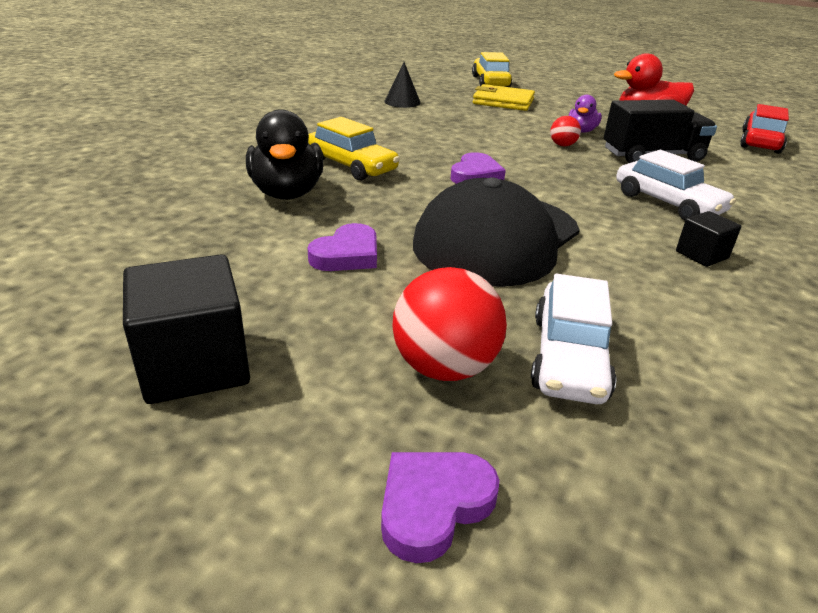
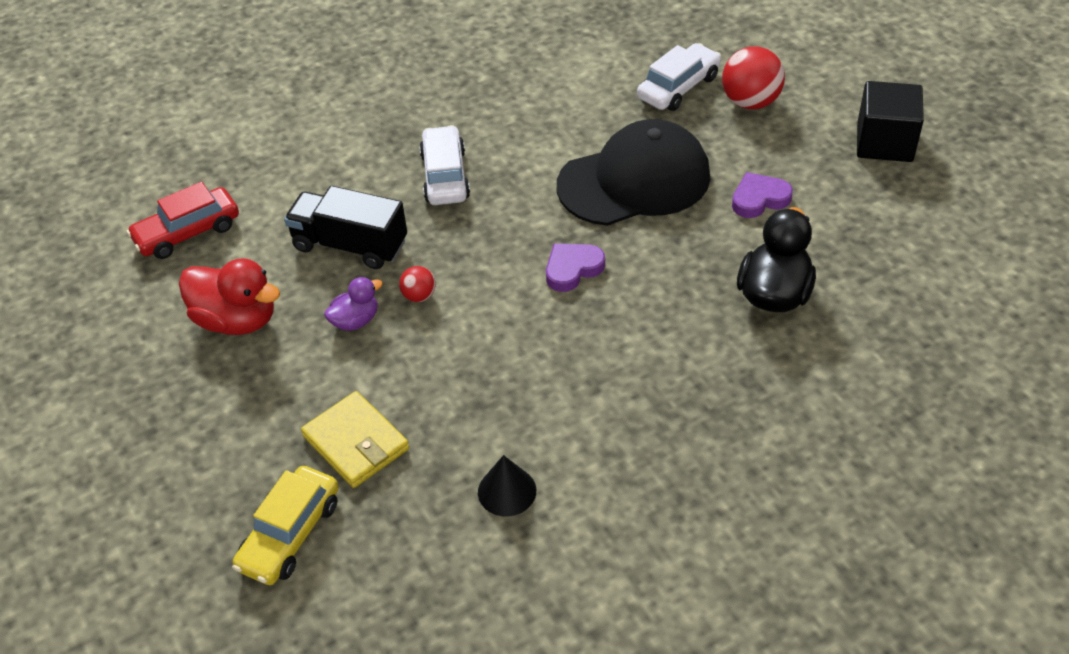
camera: 145 degrees left, 15 degrees up
(351, 166) = (687, 325): yellow car -> none
(433, 505) = (796, 53): purple heart -> none
(701, 255) = (502, 122): black cube -> none

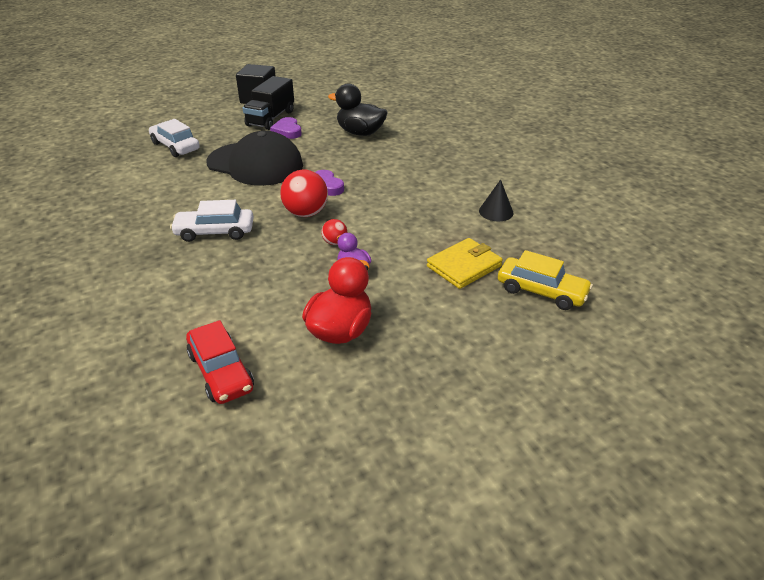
camera: 90 degrees left, 10 degrees down
(350, 245) = (273, 274): black truck -> black truck (270, 118)
(634, 181) = (255, 164): black cap -> black cap turned 135 degrees clockwise
(750, 102) = (204, 127): red ball -> red ball (306, 213)

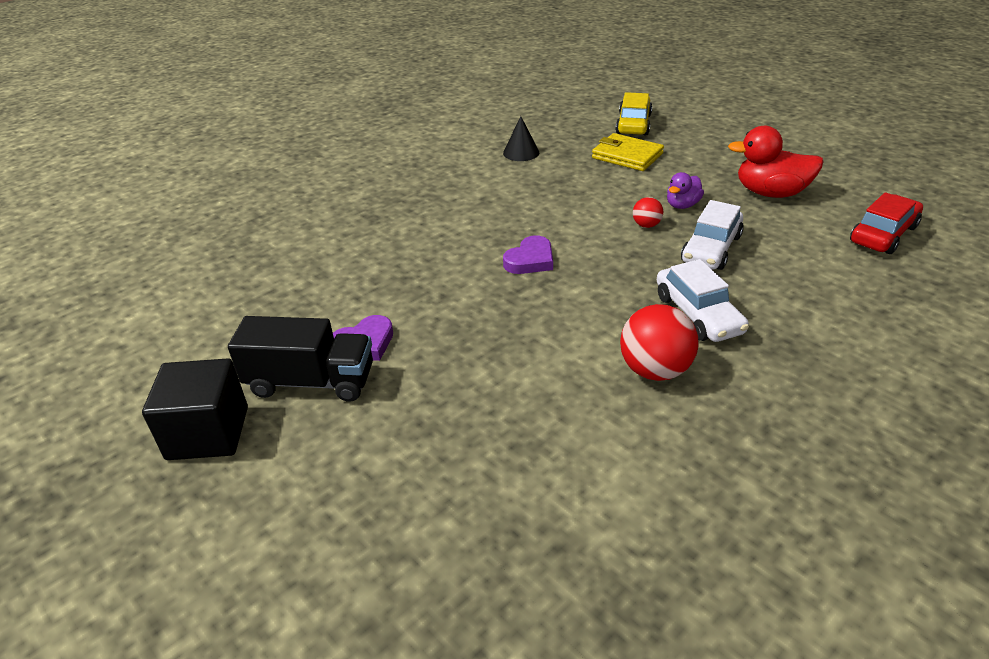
camera: 105 degrees left, 0 degrees up
(175, 146) = (476, 472): white car -> white car (711, 249)
(255, 164) = (499, 341): black cap -> none
(306, 213) = (603, 258): red ball -> red ball (654, 370)
(360, 133) = (352, 269): black duck -> none

